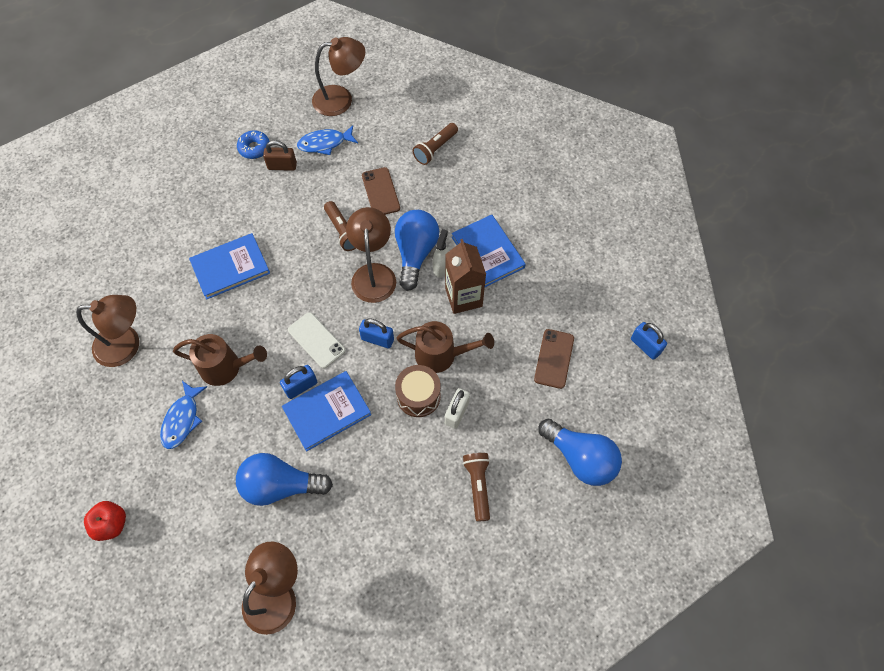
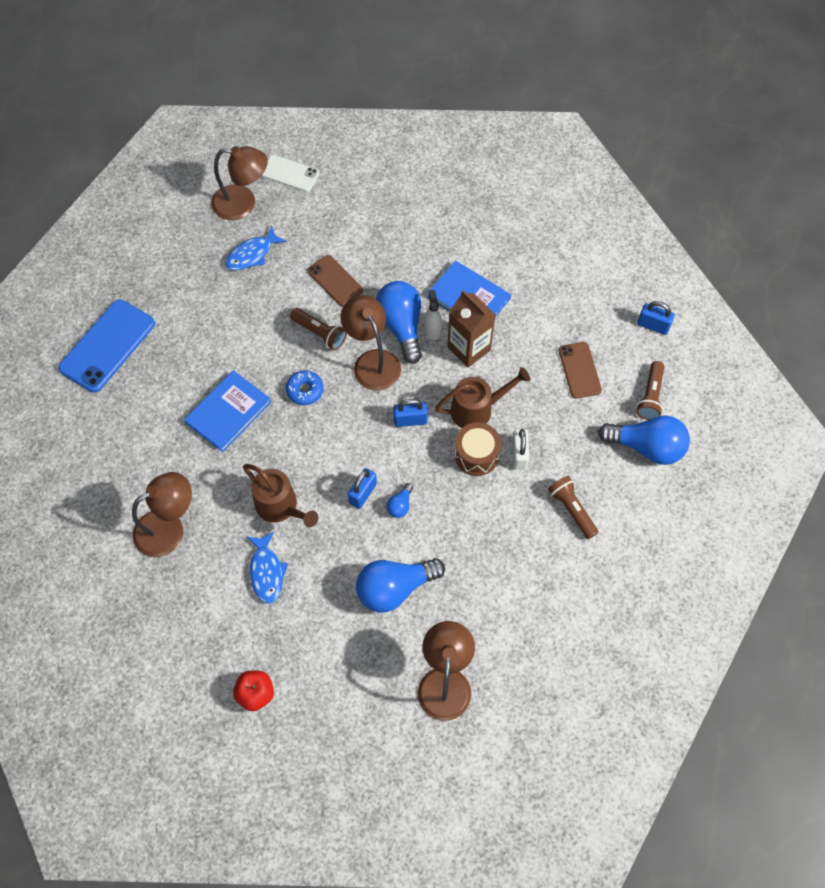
camera: 25 degrees left, 0 degrees up
(168, 173) = (107, 346): none -> blue phone
(226, 367) = (281, 507): brown watering can -> brown watering can turned 60 degrees clockwise
(254, 148) = (182, 286): blue donut -> blue donut (305, 390)
(282, 166) = (222, 293): brown padlock -> none
(316, 340) = (353, 445): white phone -> white phone (290, 173)
(327, 411) = (400, 505): blue book -> blue light bulb
(341, 99) = (243, 204): brown lamp -> brown lamp turned 45 degrees clockwise
(435, 149) = (365, 218): brown flashlight -> brown flashlight (650, 396)

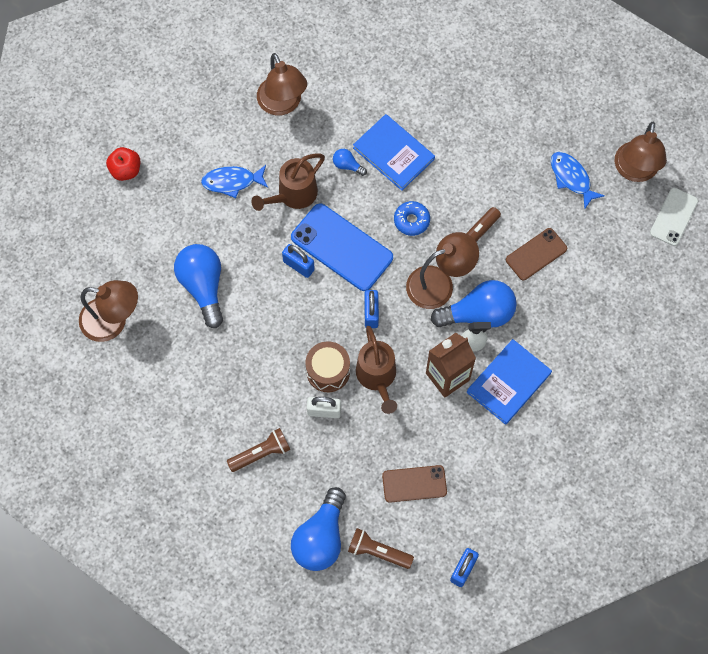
camera: 95 degrees right, 5 degrees up
(107, 346) = (473, 52): blue phone -> blue phone (342, 247)
(400, 505) = (283, 297): blue light bulb -> blue light bulb (347, 165)

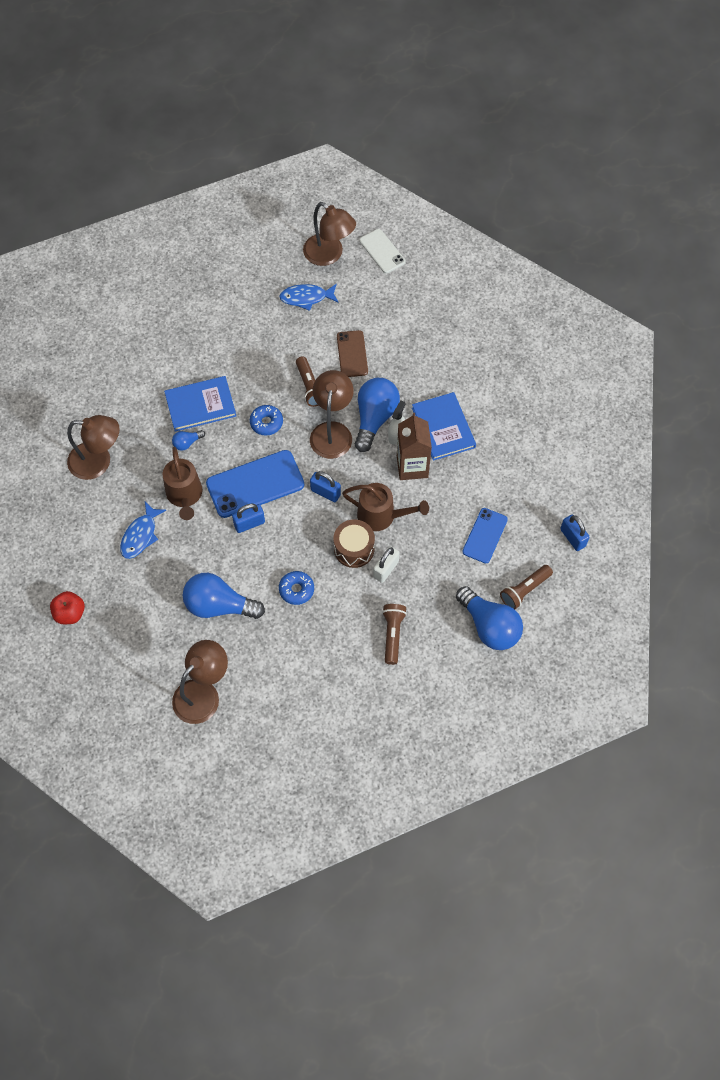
camera: 60 degrees left, 5 degrees down
(257, 344) = (296, 590): none -> blue donut
(414, 484) = (485, 535): brown phone -> blue phone

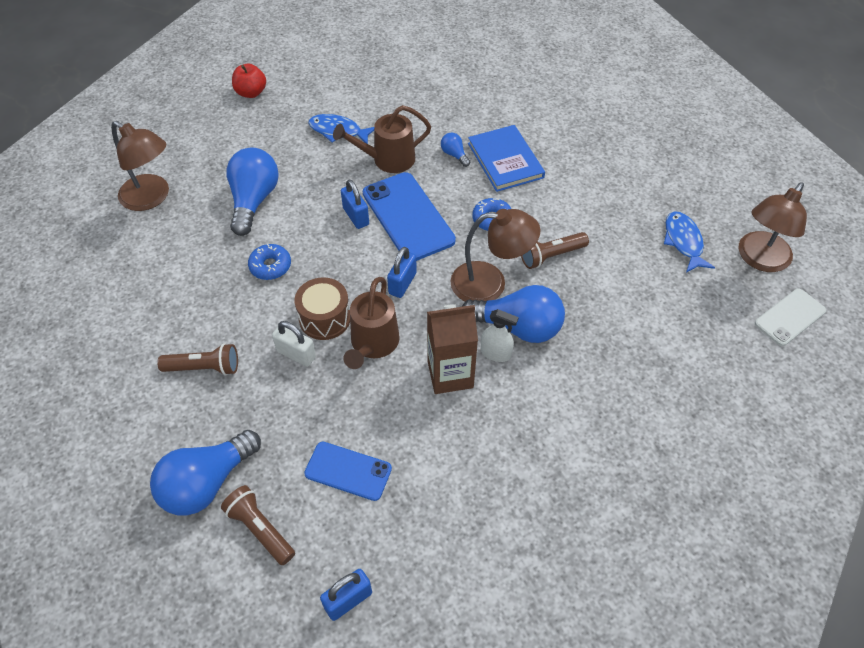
camera: 85 degrees right, 10 degrees down
(98, 462) = (422, 92): brown lamp -> none
(352, 354) = (611, 295): brown phone -> none
(443, 428) = (517, 409): blue book -> none

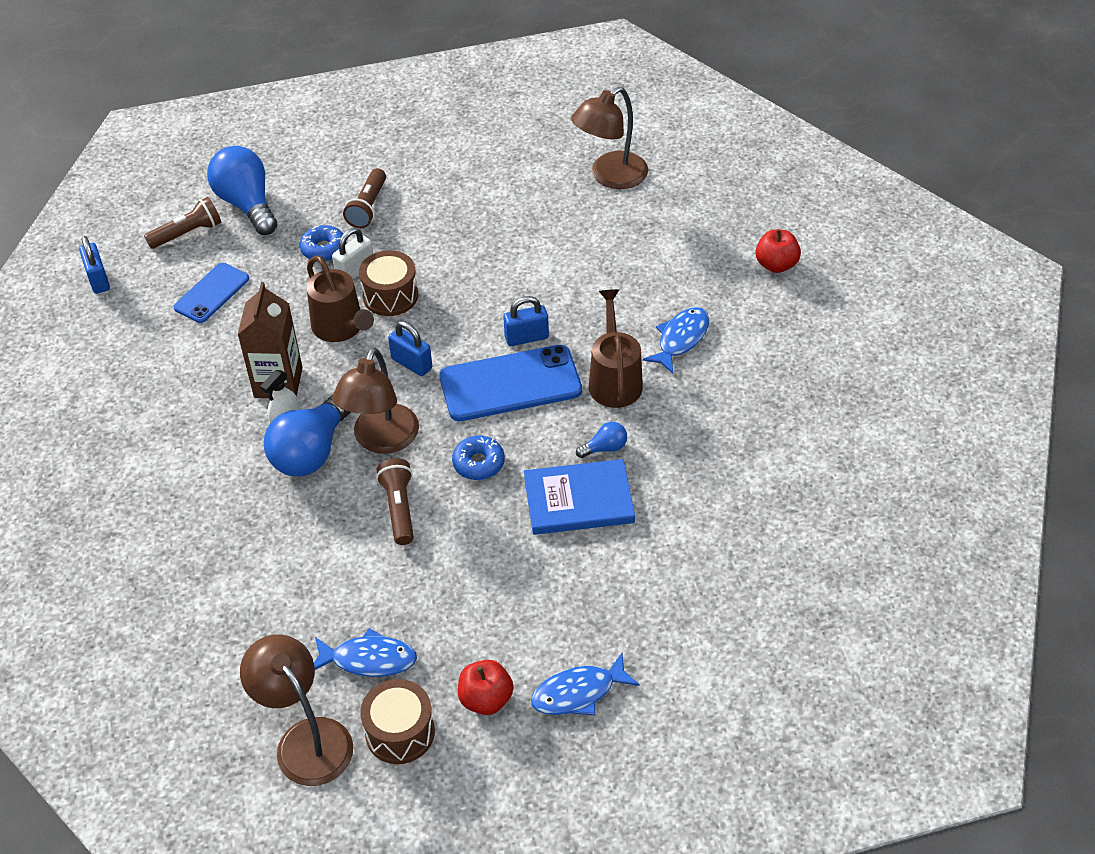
camera: 105 degrees right, 5 degrees down
(254, 200) = (580, 254): blue light bulb -> none
(270, 266) = (477, 261): blue donut -> blue donut (324, 249)
(373, 345) = (341, 328): brown watering can -> brown watering can turned 150 degrees counterclockwise
(652, 136) = (578, 693): none -> blue fish
(679, 177) = (486, 699): none -> red apple
(726, 212) = (400, 732): none -> brown drum
(790, 317) = (205, 734): white phone -> none

